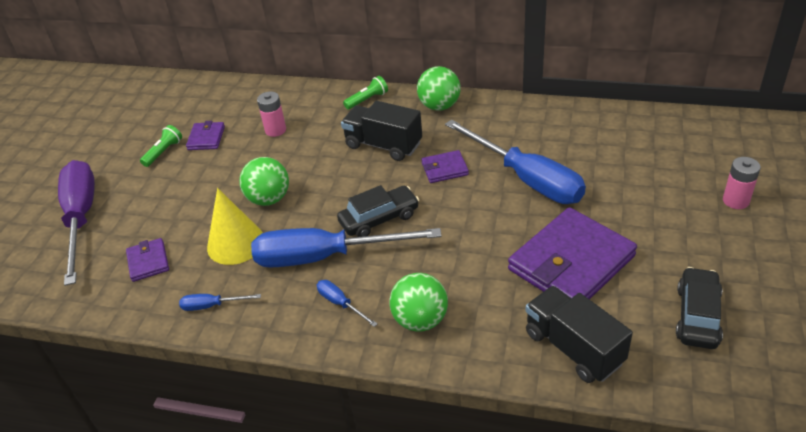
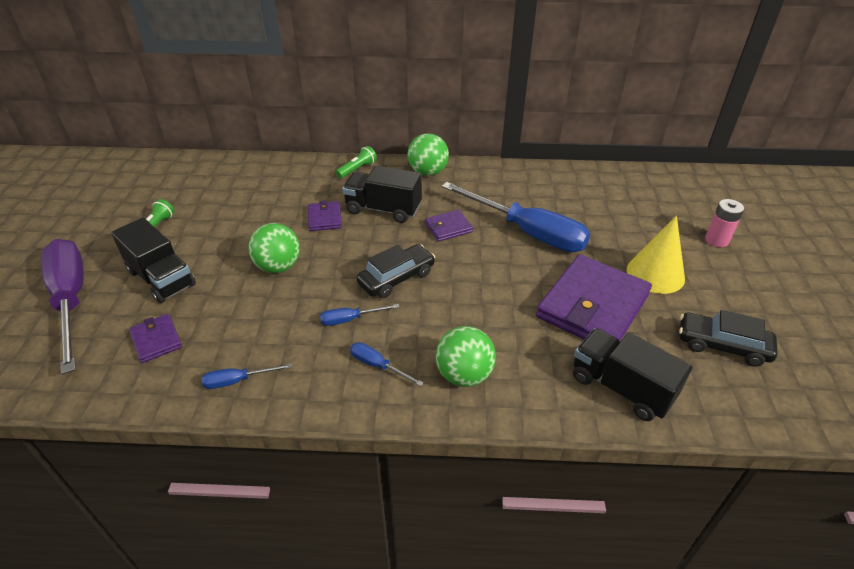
camera: 15 degrees left, 0 degrees up
(161, 203) = (161, 278): none -> black truck
(206, 138) = (200, 211): purple wallet -> purple wallet (325, 218)
(235, 243) = (251, 313): yellow cone -> yellow cone (655, 274)
(275, 130) = (271, 200): pink battery -> none
(325, 257) = (350, 319): blue screwdriver -> blue screwdriver, size x0.41
(697, 316) = (722, 345): black car -> black car turned 75 degrees counterclockwise

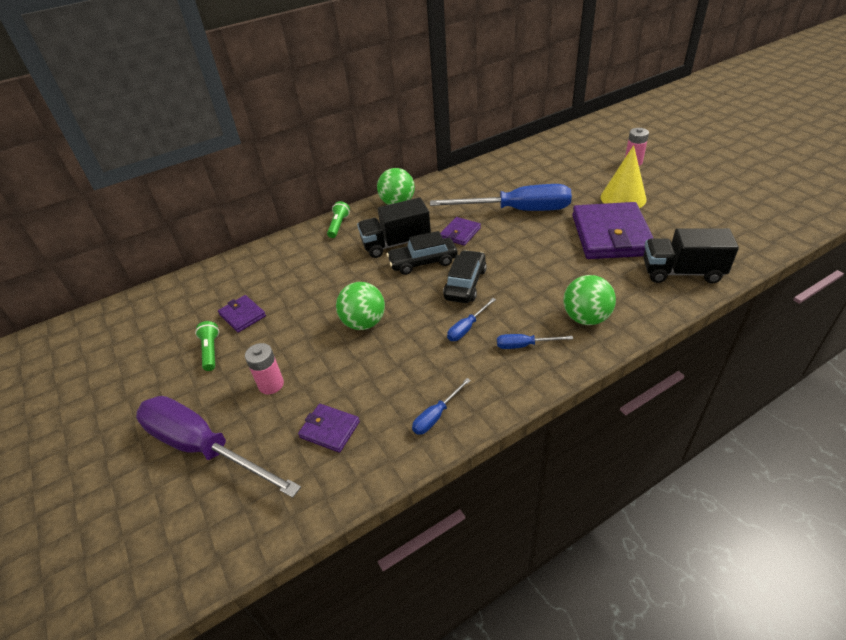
camera: 30 degrees left, 0 degrees up
(161, 278) = (271, 384): black truck -> pink battery
(325, 218) = (357, 271): purple wallet -> purple wallet (242, 315)
(722, 345) = (704, 220): black car -> black car (423, 262)

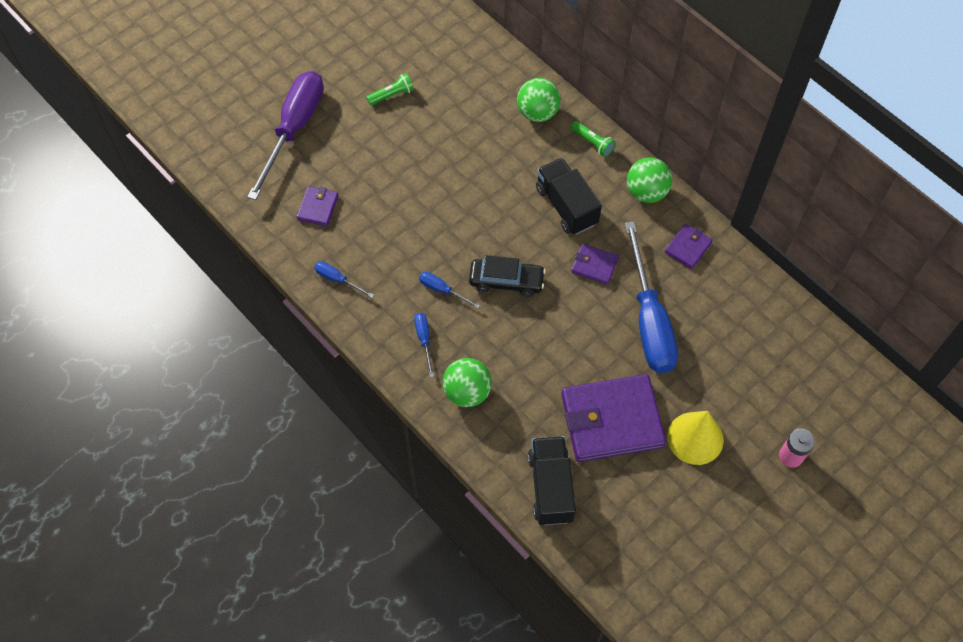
camera: 75 degrees right, 20 degrees up
(242, 315) = (439, 103): purple wallet -> purple wallet (688, 247)
(271, 384) = (359, 153): pink battery -> none
(338, 225) = (593, 143): green flashlight -> green flashlight turned 45 degrees clockwise
(364, 323) = (439, 203): green ball -> green ball (537, 113)
(423, 262) = (537, 237): black car -> none

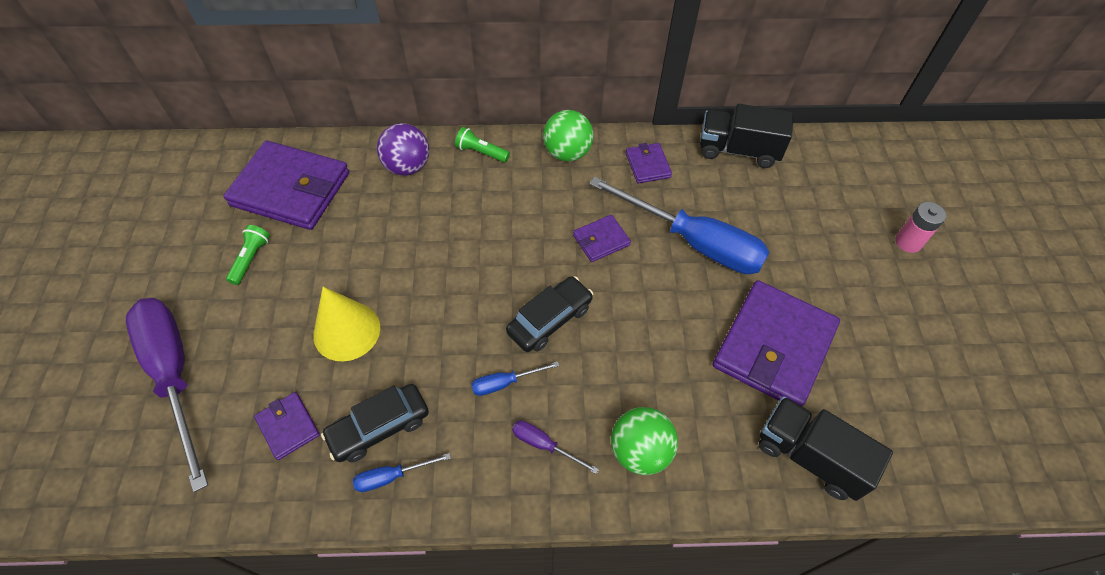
camera: 50 degrees left, 5 degrees down
(357, 250) = (379, 427): none -> black car
(424, 340) = (544, 445): blue screwdriver -> purple screwdriver
(456, 68) = (290, 189): none -> purple wallet
(537, 113) = (407, 166): green ball -> purple ball
(566, 206) = (521, 216): black truck -> black truck (738, 150)
(593, 143) = (481, 152): green flashlight -> green flashlight turned 150 degrees counterclockwise
(695, 438) = (841, 296): yellow cone -> yellow cone (346, 331)

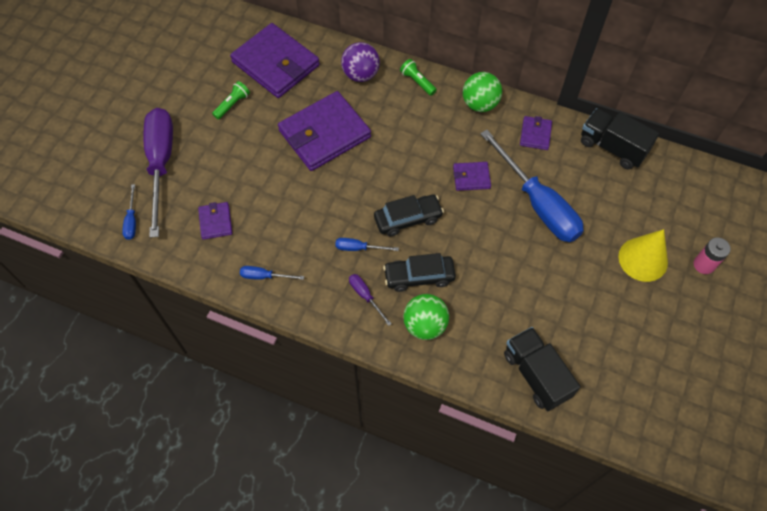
camera: 25 degrees right, 5 degrees up
(156, 476) = (132, 220): none -> blue screwdriver
(346, 331) = (273, 175): yellow cone -> yellow cone (643, 259)
(379, 427) = (269, 244): black car -> black car (419, 276)
(773, 346) = (553, 297): purple wallet -> purple wallet (324, 134)

